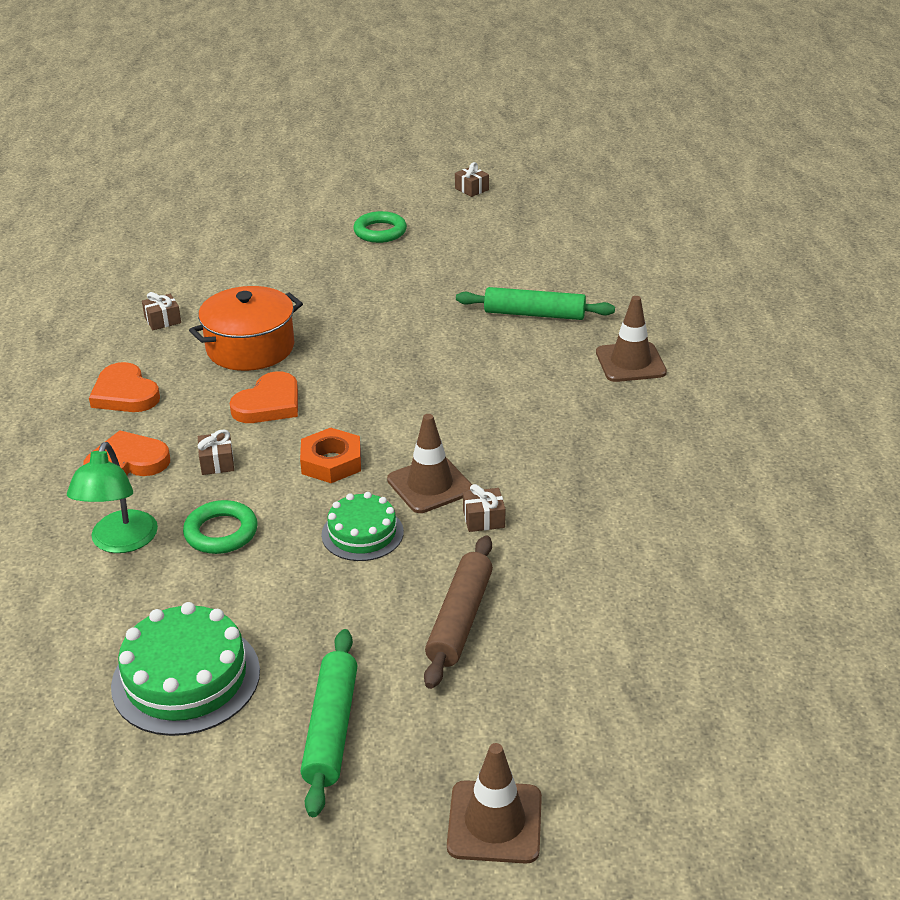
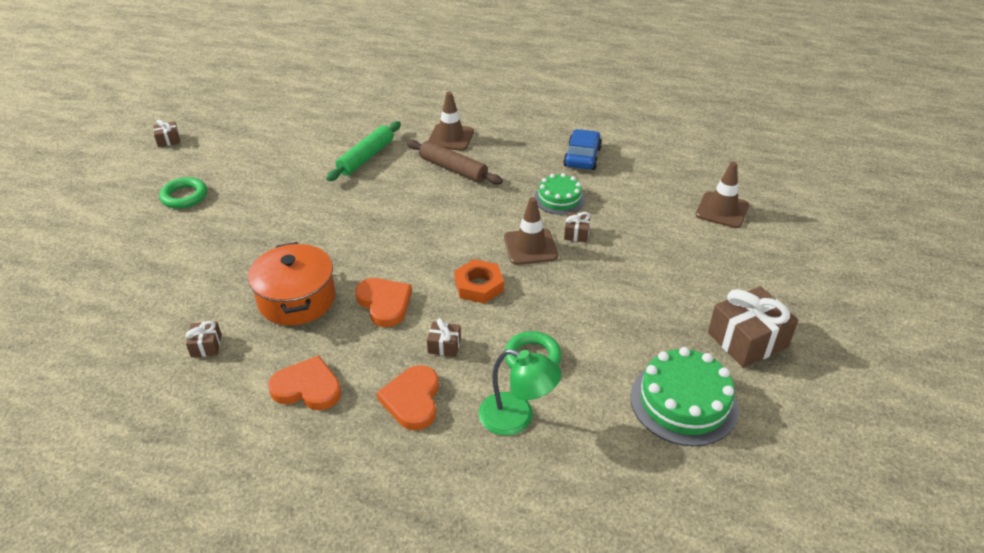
camera: 70 degrees left, 5 degrees up
(125, 394) = (307, 388): orange heart -> orange heart turned 150 degrees counterclockwise
(331, 729) = (747, 340): green rolling pin -> brown gift
(362, 533) = (566, 288): green cake -> green cake (559, 198)
(460, 619) = (666, 265): brown rolling pin -> brown rolling pin (453, 169)
(494, 822) = (829, 291): brown traffic cone -> brown traffic cone (722, 210)
(677, 487) = (582, 157): none -> blue car

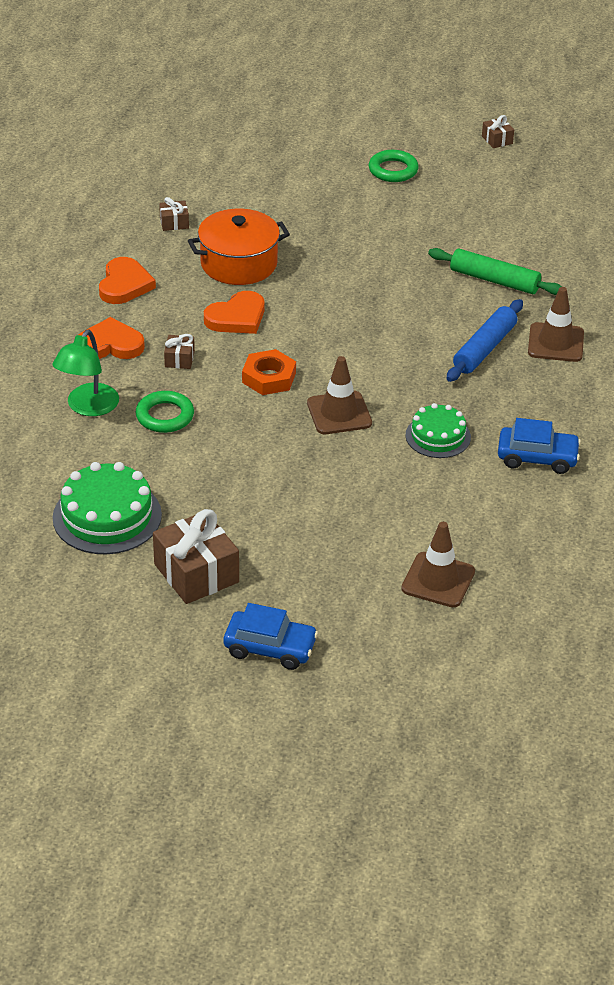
camera: 85 degrees right, 0 degrees up
(453, 169) = (484, 349): brown rolling pin -> blue rolling pin
(576, 233) = (369, 449): brown gift -> none
(822, 298) = (270, 648): none -> blue car

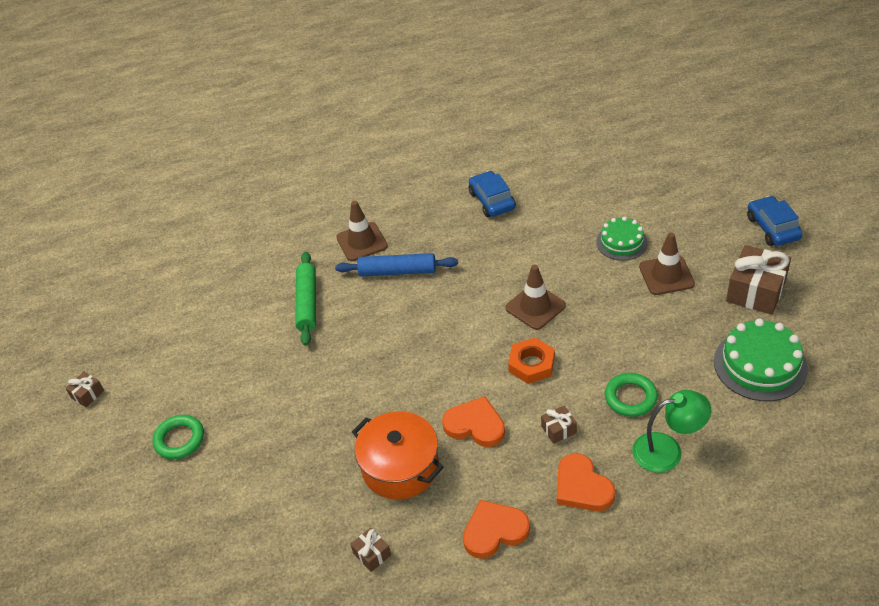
camera: 115 degrees left, 5 degrees up
(438, 436) = (513, 250): green cake -> green cake (621, 242)
(438, 580) = (642, 191): brown traffic cone -> brown traffic cone (666, 275)

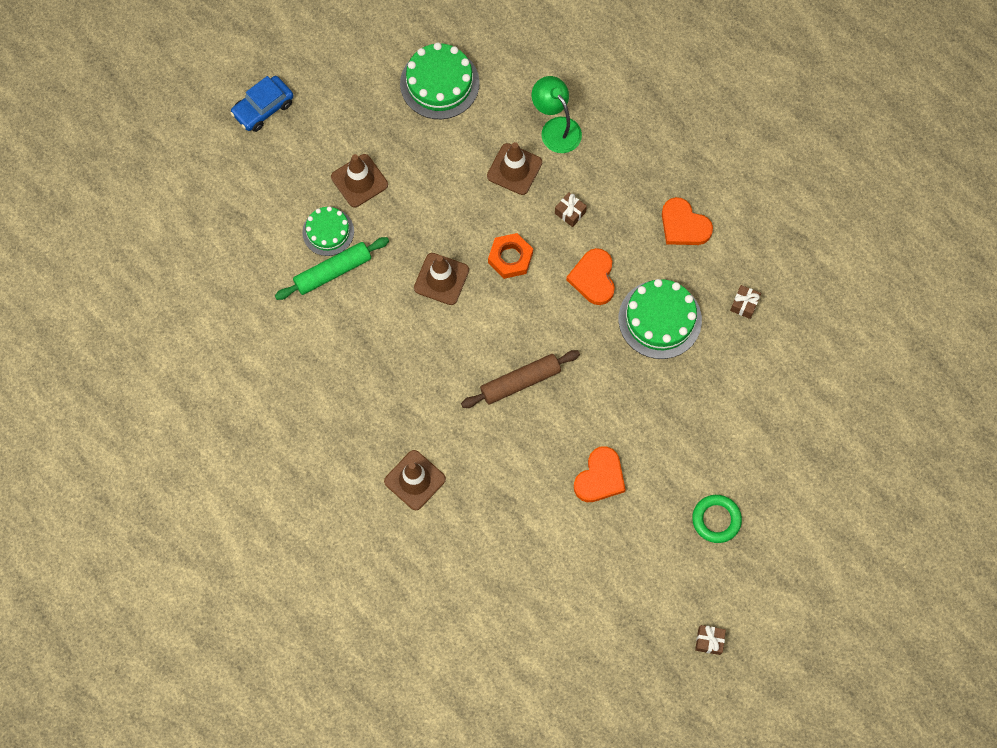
camera: 120 degrees left, 25 degrees up
(307, 303) = (517, 491): green rolling pin -> green rolling pin (333, 271)
(397, 271) = (442, 424): blue rolling pin -> none
(400, 467) = (660, 319): orange pot -> green cake
(403, 334) = (520, 382): none -> brown rolling pin
(492, 201) = (308, 375): blue car -> none
(582, 487) = (616, 177): orange heart -> orange heart (600, 477)
(630, 397) = (514, 169): green ring -> brown traffic cone
(755, 291) = (353, 104): brown gift -> none

